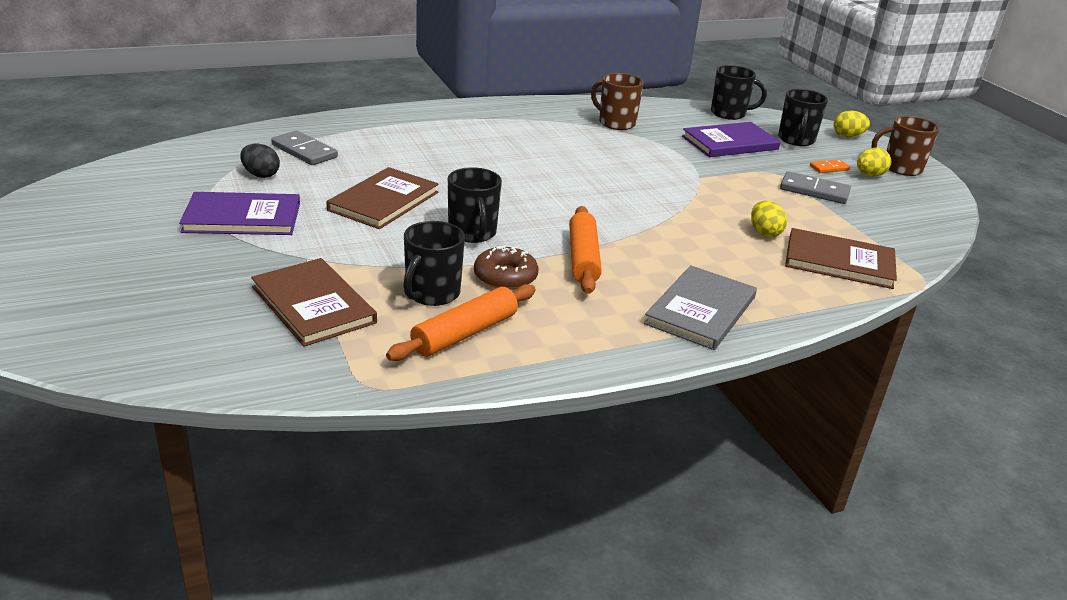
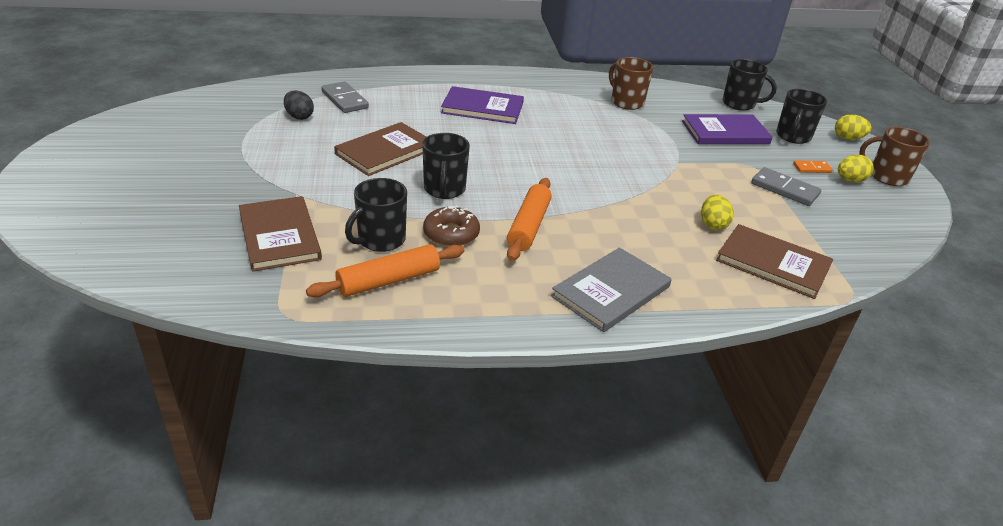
camera: 15 degrees right, 5 degrees up
(242, 217) = (265, 152): purple book -> purple book (482, 108)

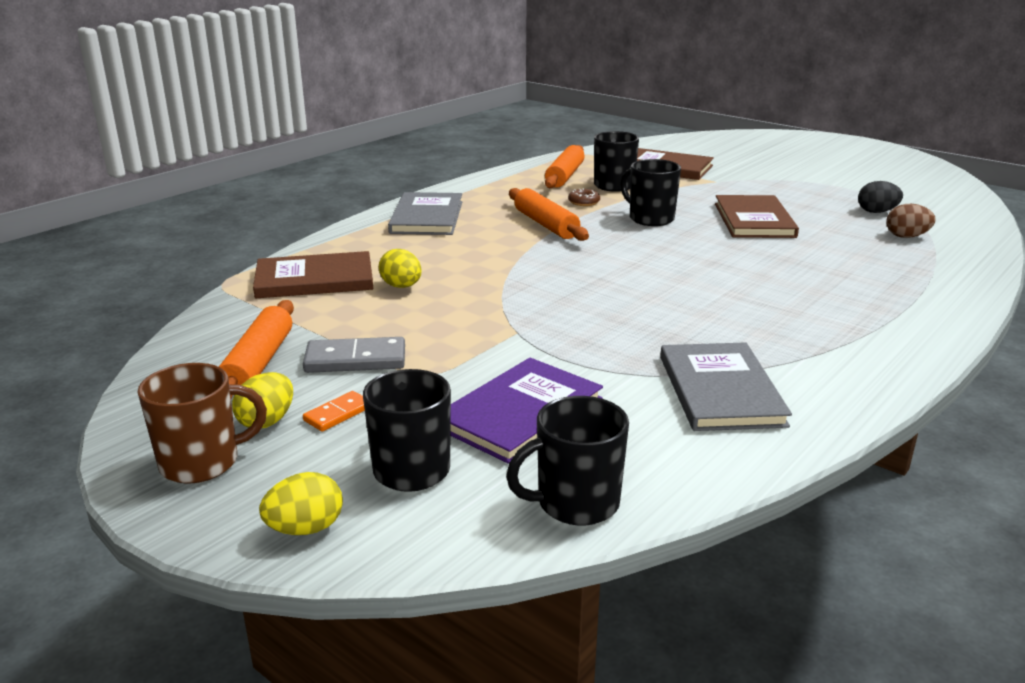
camera: 140 degrees right, 10 degrees down
(344, 100) = (906, 236): grey domino -> brown egg
(451, 234) = (584, 202): brown donut -> brown donut, size x0.61
(482, 108) = (811, 289): purple book -> none
(626, 102) = (720, 390): brown mug -> grey book
(844, 213) = (258, 363): none -> orange rolling pin

